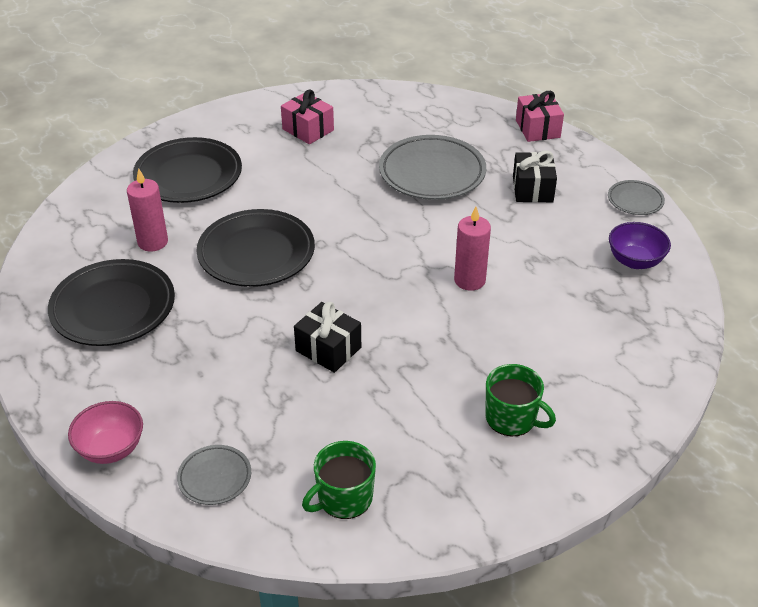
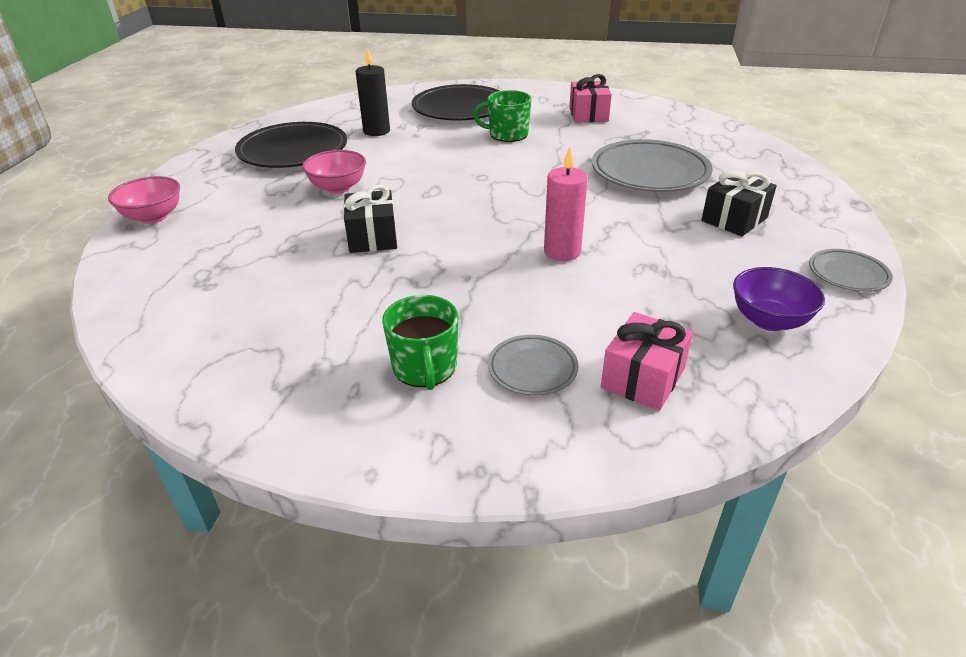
camera: 45 degrees right, 5 degrees down
(153, 242) = (376, 131): pink candle -> black candle
(215, 477) = (167, 266): grey plate -> grey plate (532, 369)
(223, 321) = (338, 188): none -> pink bowl
(256, 253) = (428, 163): black plate -> none
(344, 498) = (206, 333): green mug -> green mug (507, 134)
(537, 129) = (810, 182): pink gift -> pink gift (642, 378)

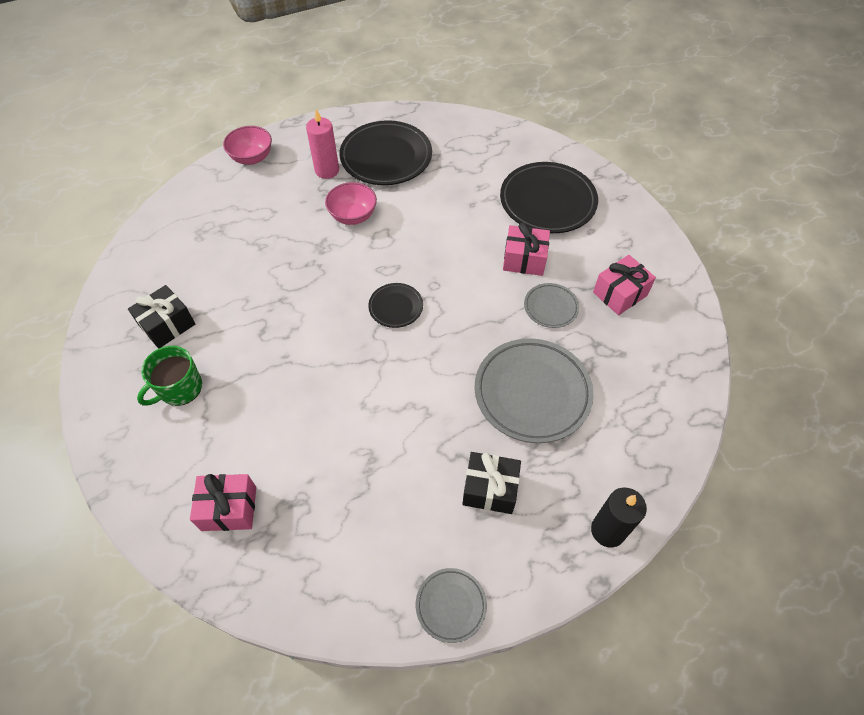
camera: 55 degrees right, 20 degrees up
(372, 237) = (301, 276): black gift -> black gift (167, 325)
(376, 131) = (458, 178): black candle -> black candle (608, 530)
(483, 201) = (396, 307): none -> black plate
(507, 134) = (524, 260): green mug -> pink gift
(532, 369) = (207, 443): grey plate -> grey plate (550, 307)
(562, 252) = (354, 393): pink candle -> pink candle (327, 170)
(769, 320) = (342, 564): purple bowl -> none

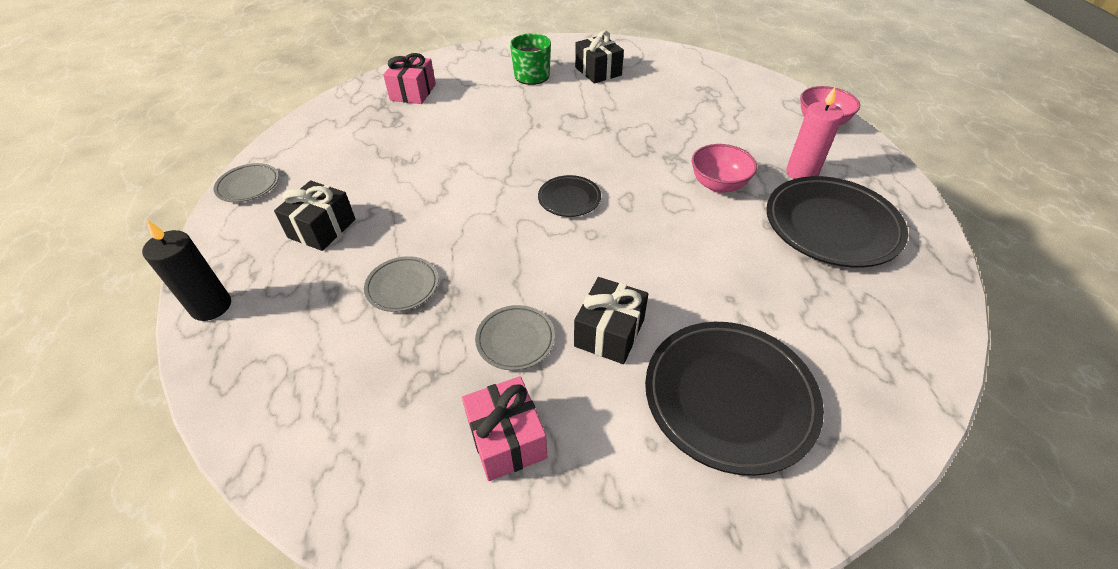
camera: 105 degrees right, 10 degrees down
(524, 260) = (609, 333): pink gift -> black gift
(532, 393) = (402, 287): grey plate -> grey plate, size x0.51

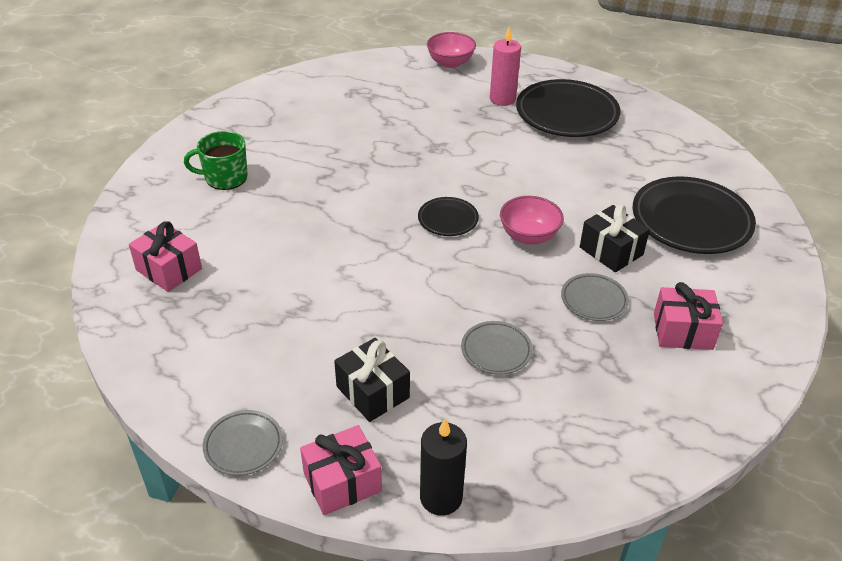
camera: 65 degrees left, 5 degrees down
(220, 245) = (342, 482): none -> pink gift
(598, 71) = (262, 135): black gift -> none
(718, 184) = (487, 140): pink bowl -> pink bowl (529, 236)

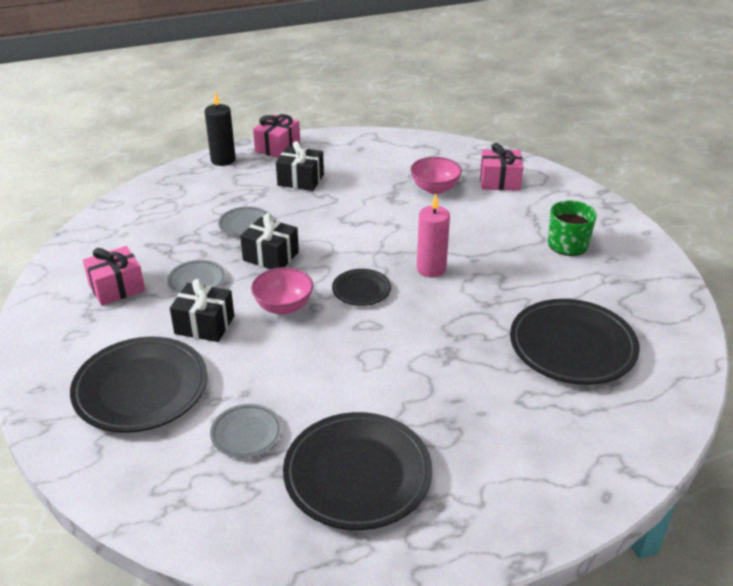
camera: 145 degrees right, 5 degrees down
(243, 445) = (341, 140): grey plate -> grey plate (246, 434)
(347, 115) = (572, 347): none -> black plate
(450, 63) = (576, 490): pink bowl -> pink bowl (435, 188)
(500, 294) = (271, 256): none -> black gift
(502, 99) = (451, 459): pink candle -> pink candle (431, 269)

